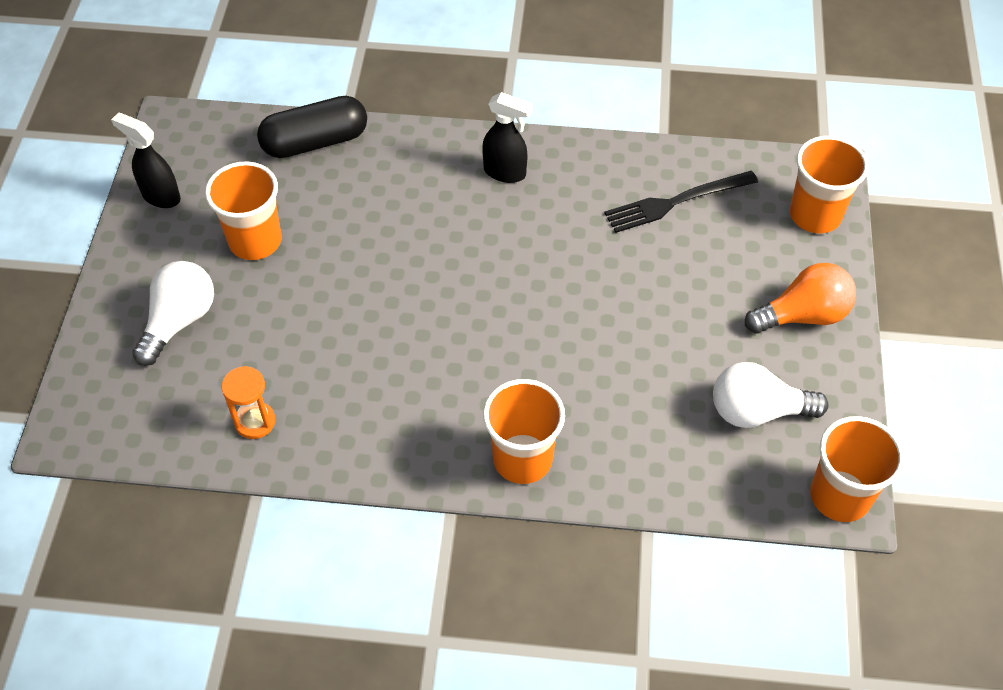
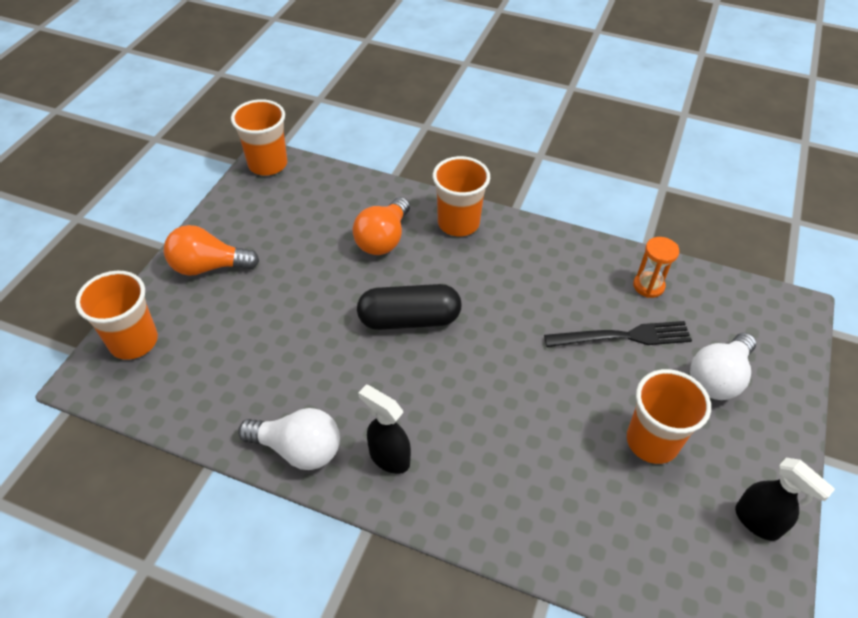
camera: 165 degrees left, 5 degrees down
(315, 142) = (585, 553): black capsule -> black capsule (409, 319)
(612, 407) = (383, 239): none -> orange light bulb
(676, 202) = (243, 384): black fork -> black fork (623, 336)
(757, 411) = (286, 216): white light bulb -> white light bulb (298, 449)

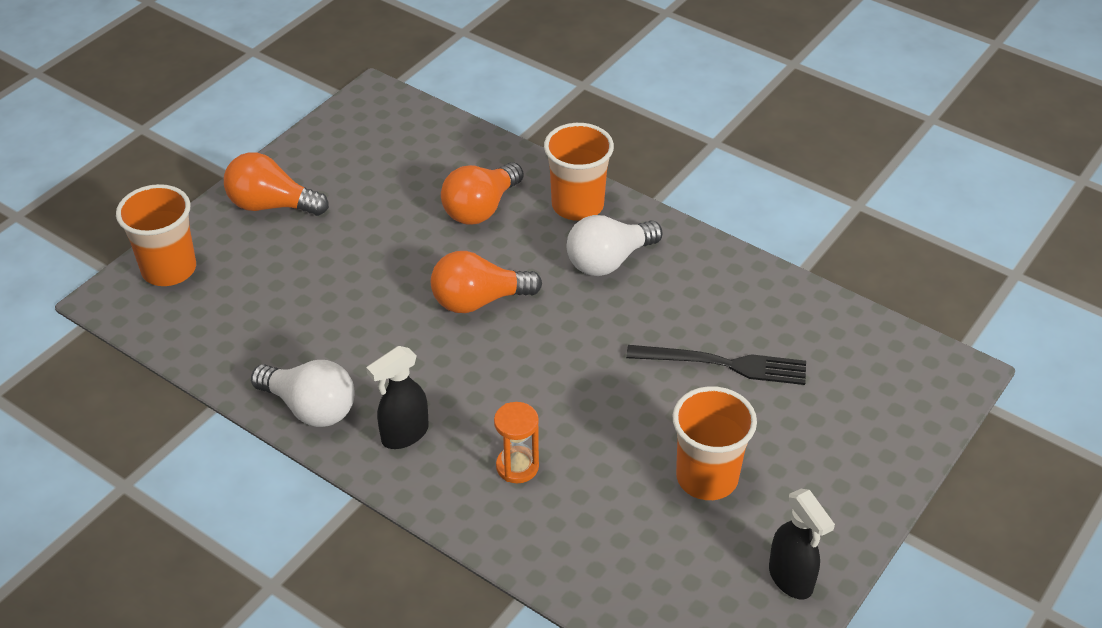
camera: 15 degrees right, 5 degrees down
(268, 164) = (374, 101): orange cup -> none
(389, 457) = (404, 435): black spray bottle -> black spray bottle turned 90 degrees counterclockwise
(409, 319) = (478, 301): black capsule -> orange light bulb
(648, 286) = (781, 315): orange hourglass -> orange hourglass (517, 466)
(718, 378) = (818, 429): white light bulb -> white light bulb (608, 261)

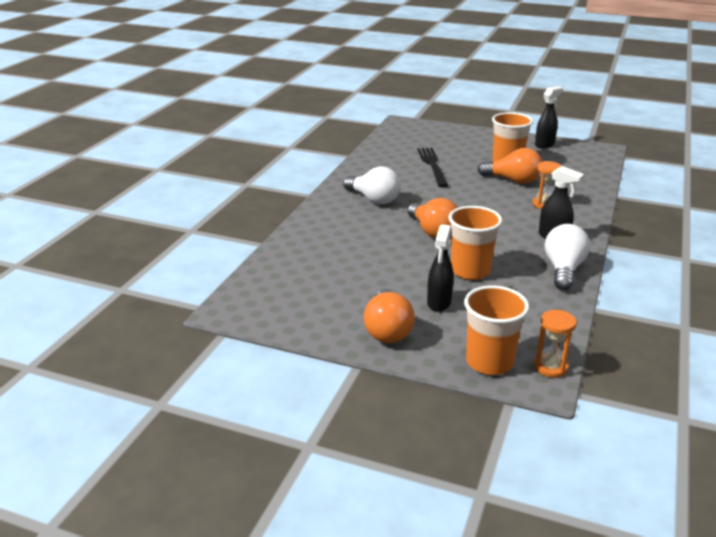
camera: 105 degrees left, 15 degrees down
(130, 315) = (550, 367): none -> orange hourglass
(300, 259) = (439, 303): none -> black spray bottle
(481, 208) = (347, 244): orange light bulb -> orange light bulb (513, 180)
(577, 205) = (328, 214): orange cup -> orange cup (470, 271)

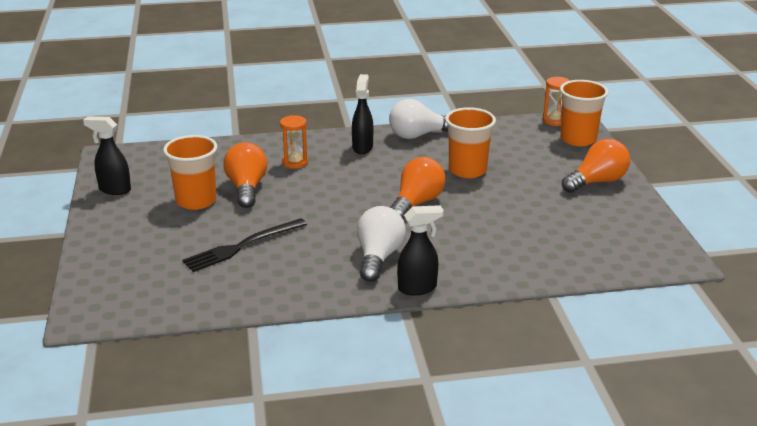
camera: 120 degrees left, 0 degrees up
(439, 303) = (533, 171): black spray bottle -> black spray bottle (418, 288)

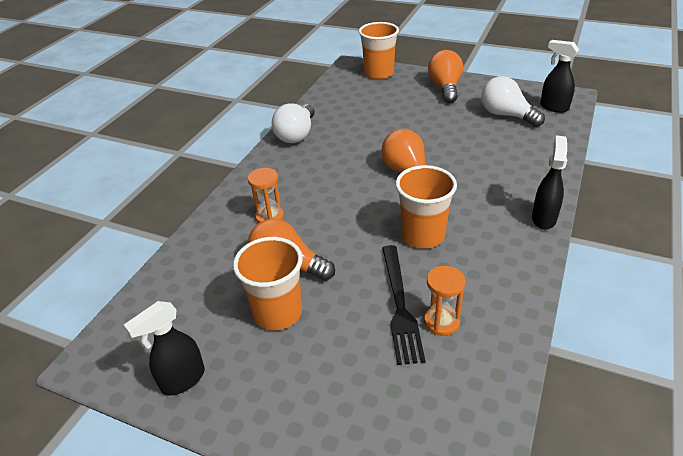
camera: 55 degrees left, 10 degrees up
(362, 147) = (285, 169): black spray bottle -> black spray bottle (553, 107)
(378, 257) = (480, 223): white light bulb -> white light bulb (506, 115)
(467, 170) = (378, 132): orange cup -> orange cup (423, 235)
(554, 120) = (342, 72): orange hourglass -> orange hourglass (441, 322)

